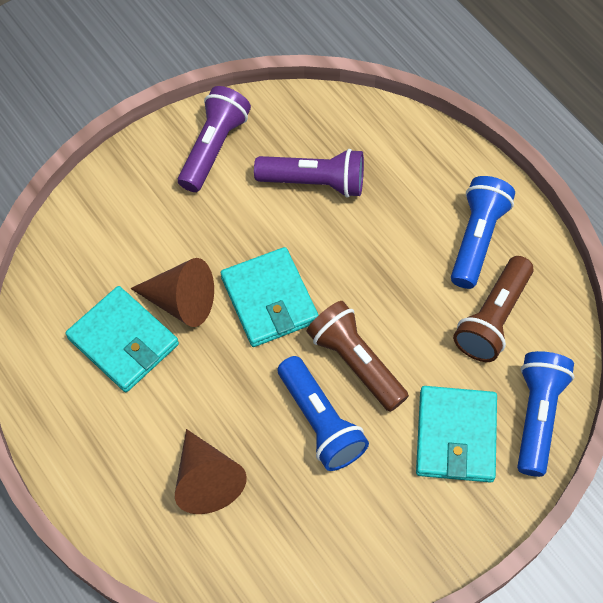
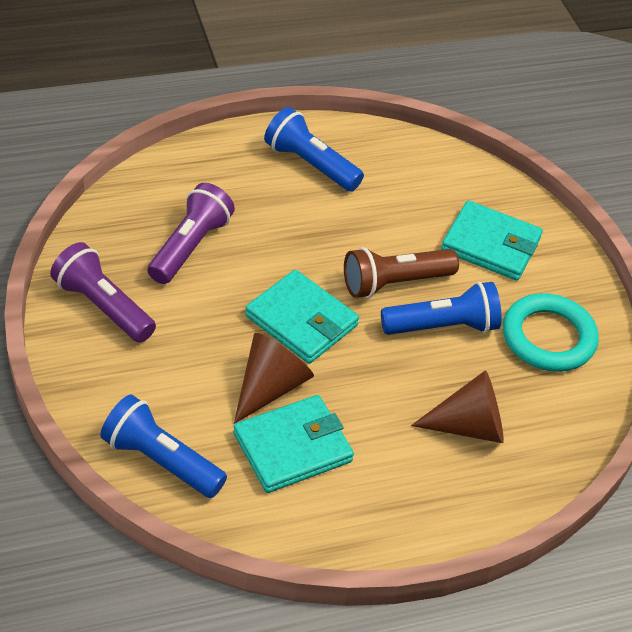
camera: 75 degrees left, 15 degrees down
(269, 300) = (301, 320): turquoise wallet -> turquoise wallet turned 45 degrees clockwise
(353, 525) = (548, 337): none -> turquoise ring
(492, 318) = (392, 183): brown flashlight -> none
(537, 416) = (491, 191): blue flashlight -> blue flashlight (161, 460)

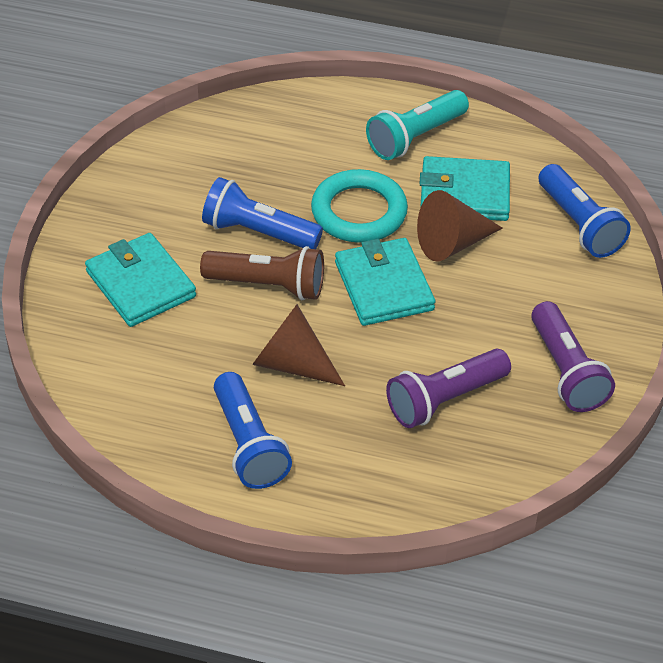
camera: 145 degrees left, 0 degrees up
(384, 495) = (415, 137): none -> turquoise flashlight
(469, 426) = (307, 154): brown cone -> brown cone (291, 363)
(548, 337) = (173, 188): turquoise ring -> turquoise ring (359, 212)

